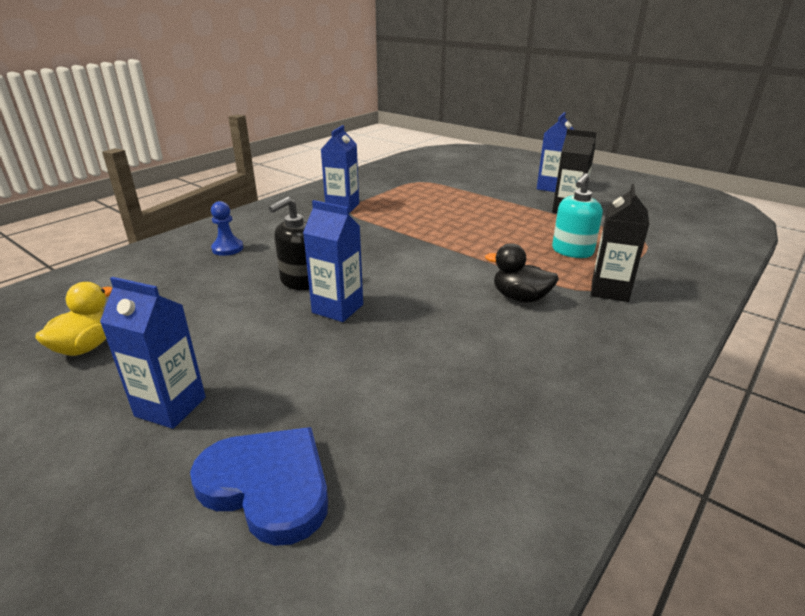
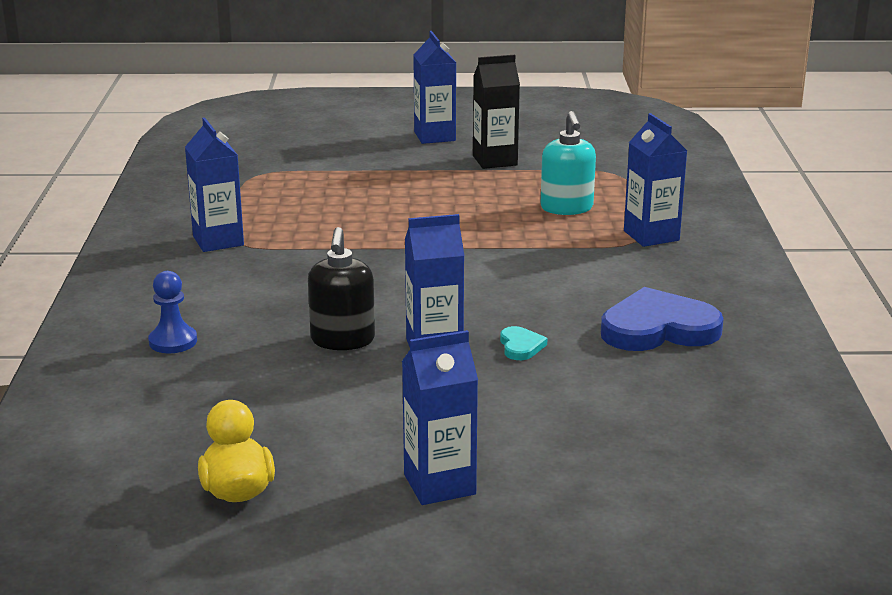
camera: 40 degrees left, 5 degrees down
(268, 486) = (621, 483): blue heart -> blue heart (658, 328)
(390, 331) = (521, 346): none -> turquoise heart
(520, 298) = (587, 271): black duck -> none
(609, 290) = (651, 236): black carton -> blue carton

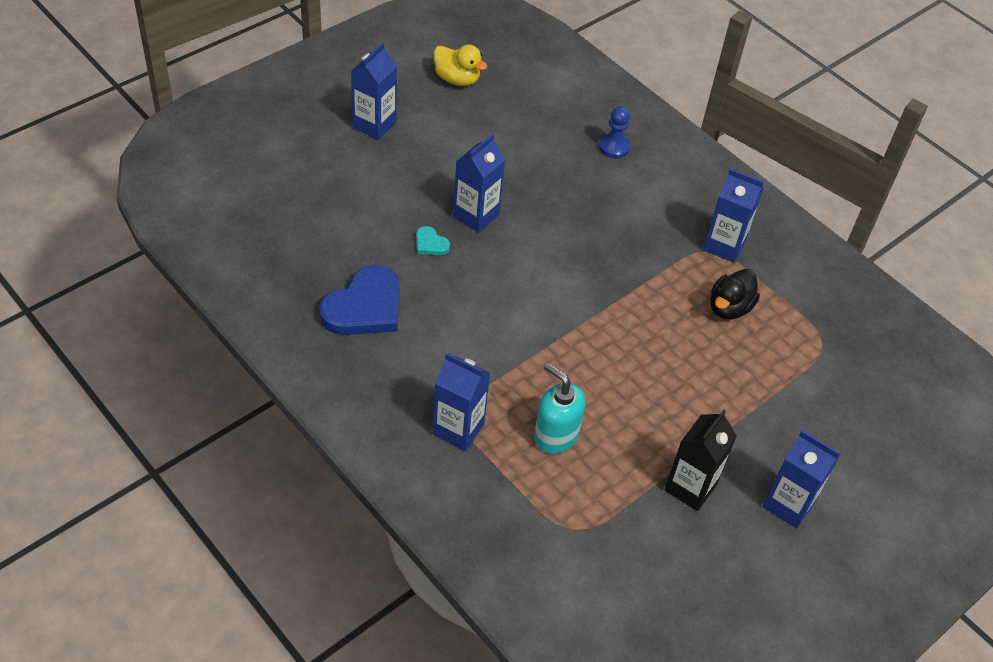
camera: 135 degrees right, 25 degrees up
(293, 212) = (729, 308): none -> black duck
(342, 340) = (531, 195): black soap dispenser -> none

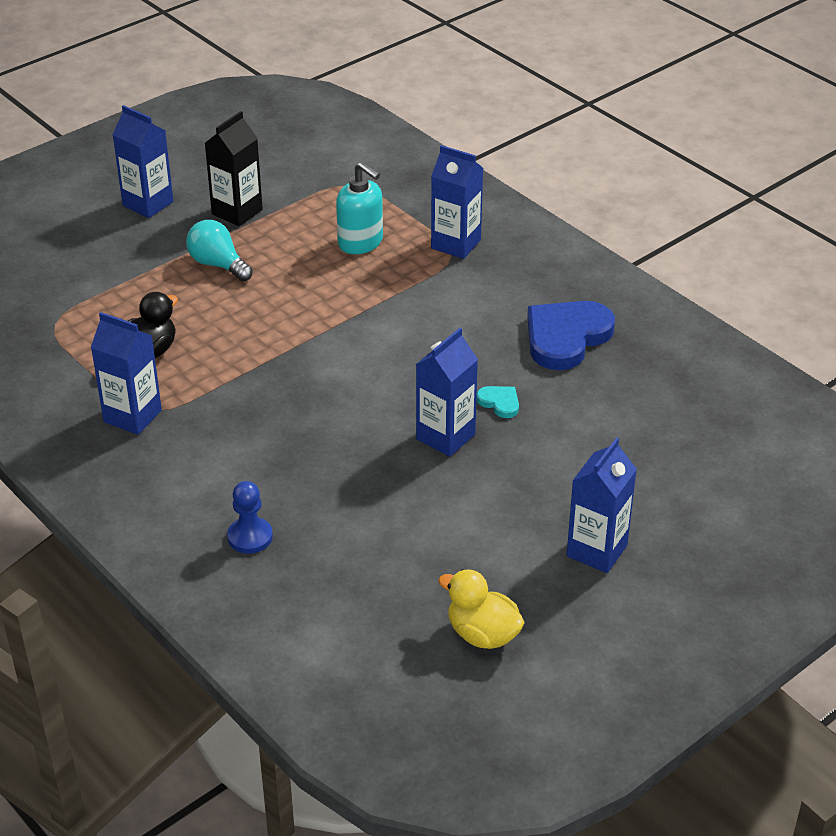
camera: 175 degrees left, 10 degrees down
(693, 410) = (218, 264): none -> turquoise light bulb

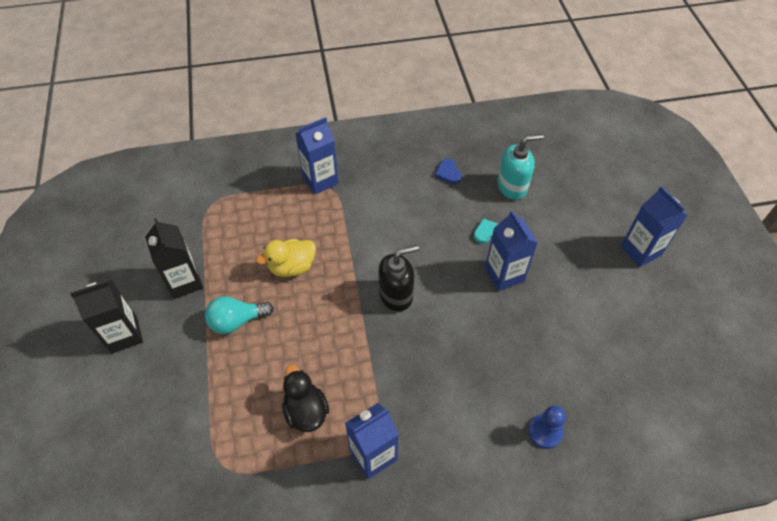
camera: 60 degrees left, 15 degrees up
(148, 204) = (124, 335): blue carton -> black carton
(342, 361) = (396, 295): none -> black soap dispenser
(361, 243) = (279, 227): turquoise soap dispenser -> turquoise soap dispenser (512, 187)
(482, 634) = (689, 340): yellow duck -> yellow duck (292, 267)
(566, 337) = (448, 173): blue heart -> blue heart, size x0.44

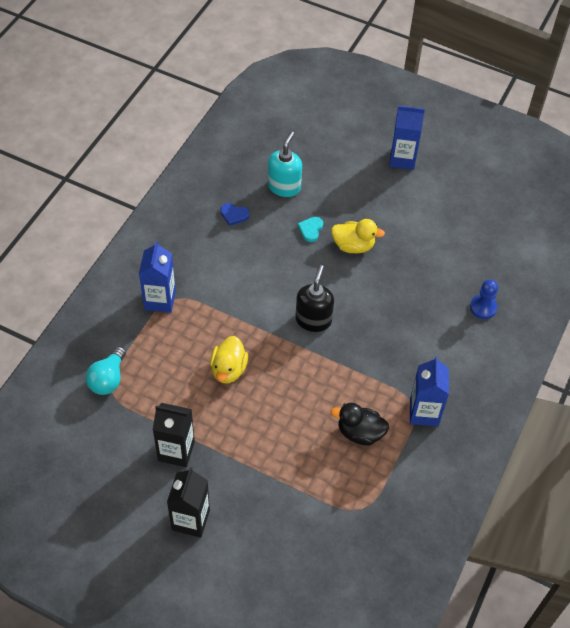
camera: 55 degrees left, 0 degrees up
(237, 321) = (246, 434): turquoise light bulb -> turquoise light bulb (108, 379)
(504, 275) = (353, 246): blue carton -> yellow duck

